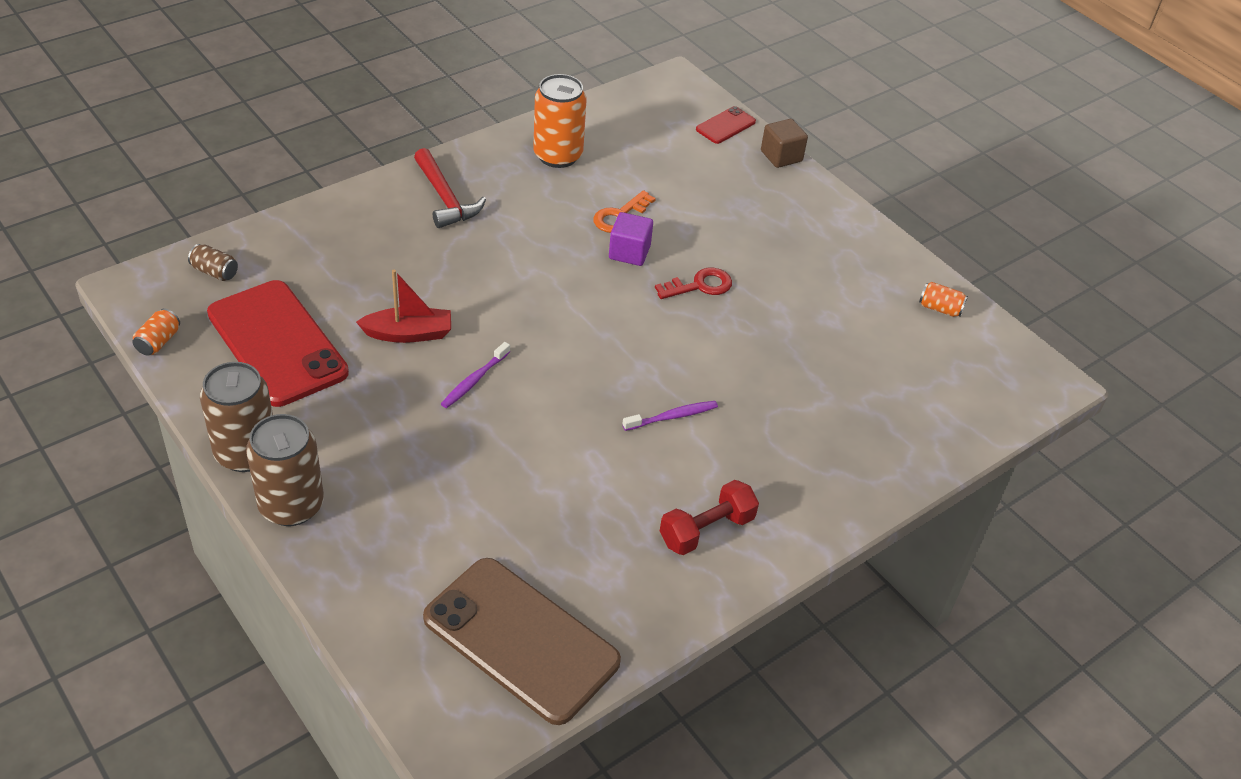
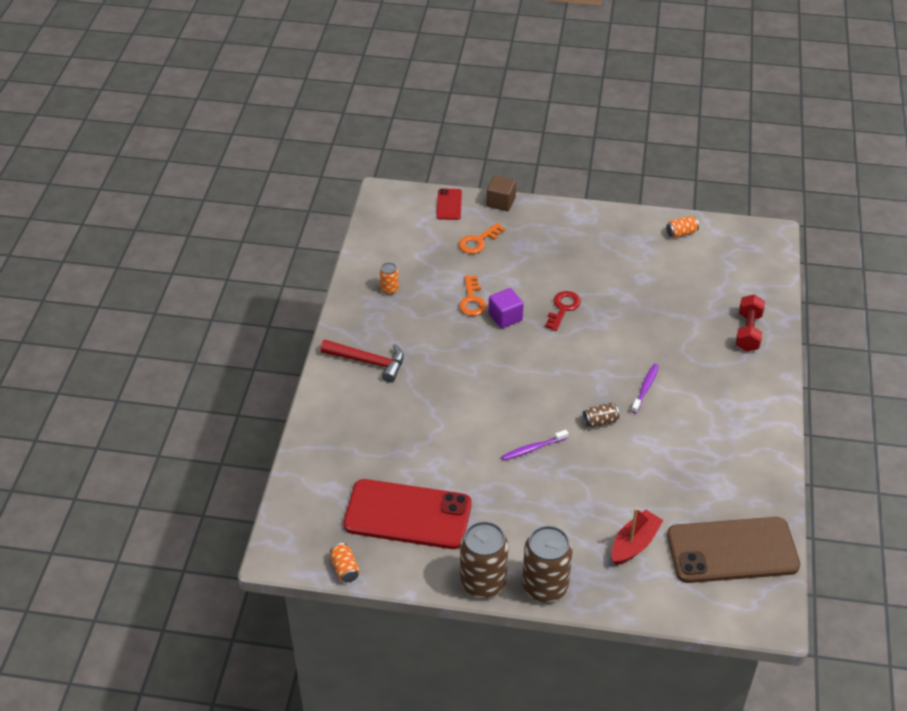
camera: 40 degrees left, 0 degrees up
(215, 272) = (311, 506): brown can -> brown can (600, 421)
(409, 333) = (465, 452): red boat -> red boat (634, 544)
(474, 380) = (533, 448): purple toothbrush -> purple toothbrush turned 75 degrees clockwise
(558, 155) = (389, 289): orange can -> orange can, size x0.47
(705, 173) = (478, 241): none -> orange key
(706, 530) = (733, 430): red dumbbell -> red dumbbell (748, 332)

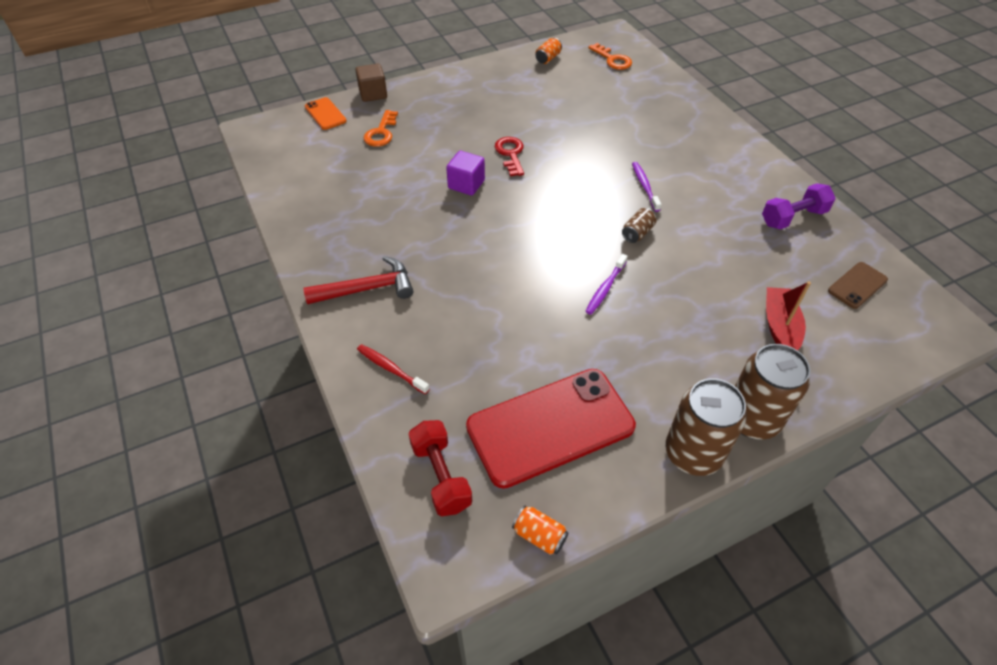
camera: 35 degrees left, 5 degrees up
(340, 424) = (391, 369): none -> red toothbrush
(389, 289) = (330, 210): orange can -> none
(449, 204) = (325, 114): red phone -> orange phone
(472, 300) = (421, 184): orange key -> orange key (612, 60)
(732, 551) = (857, 285): brown phone -> brown phone, size x0.46
(742, 475) = (793, 217): none -> purple dumbbell
(748, 332) = (674, 107): red dumbbell -> red dumbbell (441, 476)

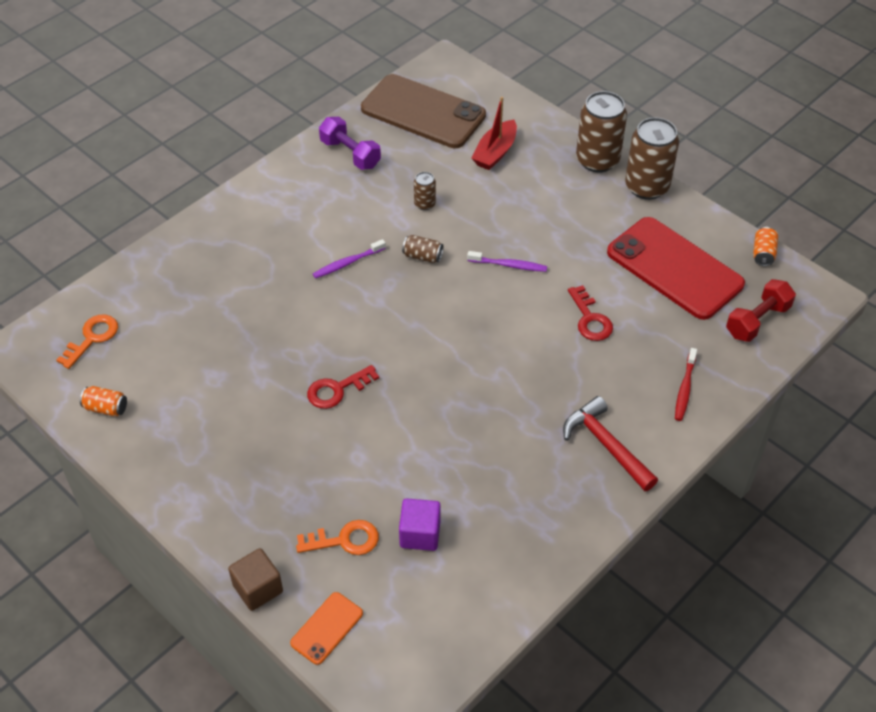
camera: 110 degrees left, 0 degrees up
(466, 184) = (409, 415): purple cube -> purple cube (420, 534)
(511, 326) = (590, 319): none -> red key
(709, 251) = (424, 204): none -> brown can
(780, 326) = (495, 152): red boat -> red boat turned 45 degrees counterclockwise
(857, 285) = (423, 112): brown phone -> brown phone, size x2.19

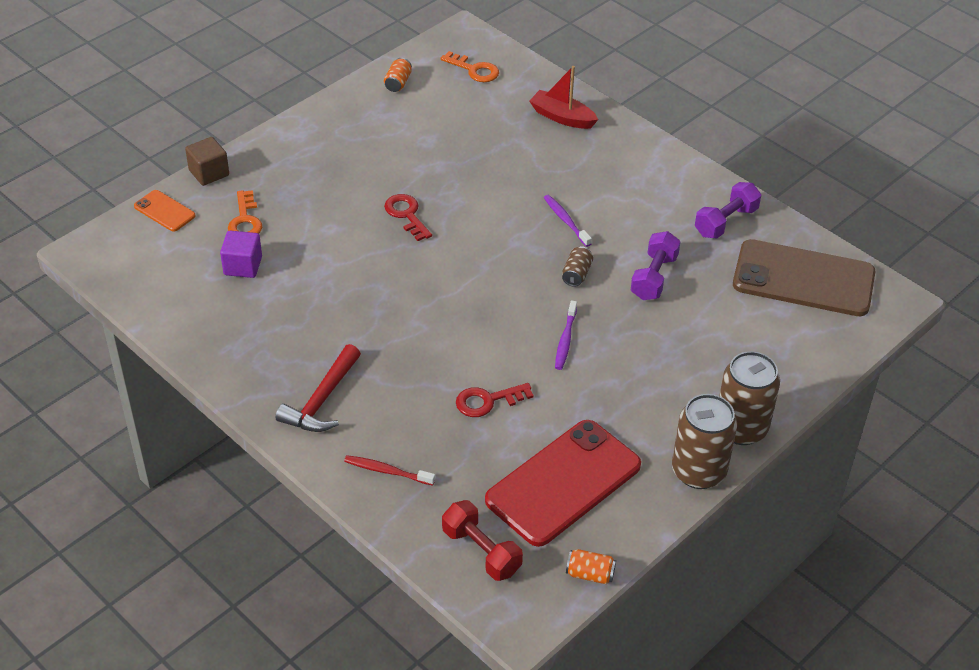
camera: 90 degrees right, 5 degrees down
(423, 112) = (803, 279): brown phone -> brown phone turned 75 degrees clockwise
(424, 204) = (654, 277): brown can -> purple dumbbell
(495, 152) = (742, 337): red boat -> red boat (562, 117)
(606, 445) = (322, 400): red hammer -> red hammer turned 150 degrees clockwise

